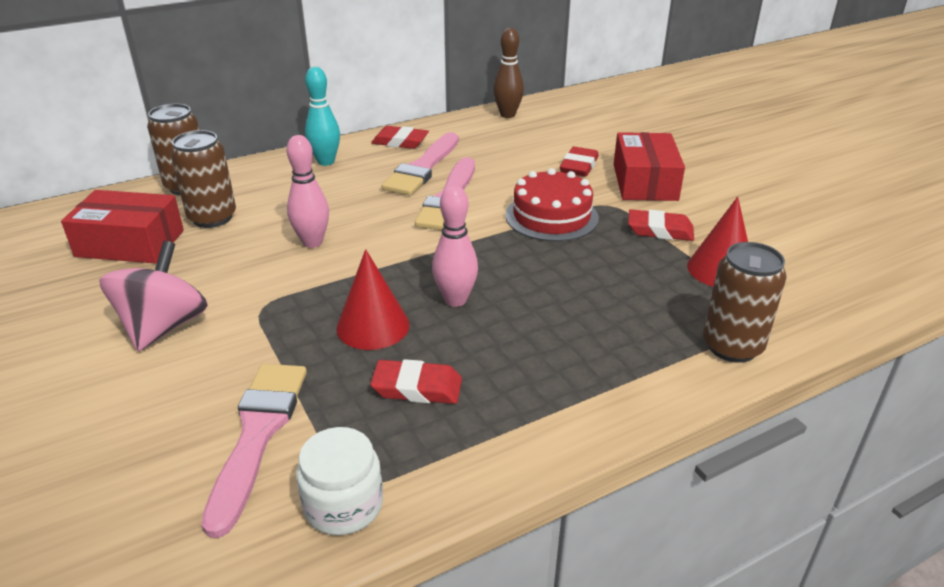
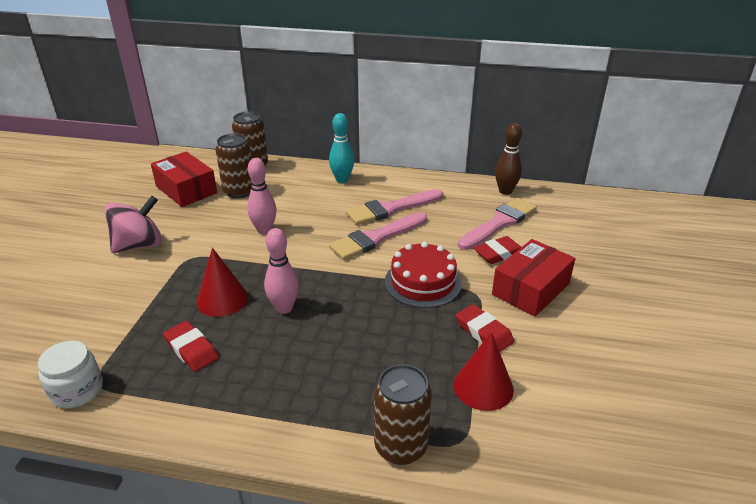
camera: 40 degrees right, 0 degrees up
(258, 434) = (97, 328): pink brush -> pink brush (499, 223)
(400, 142) = (404, 184): red eraser -> none

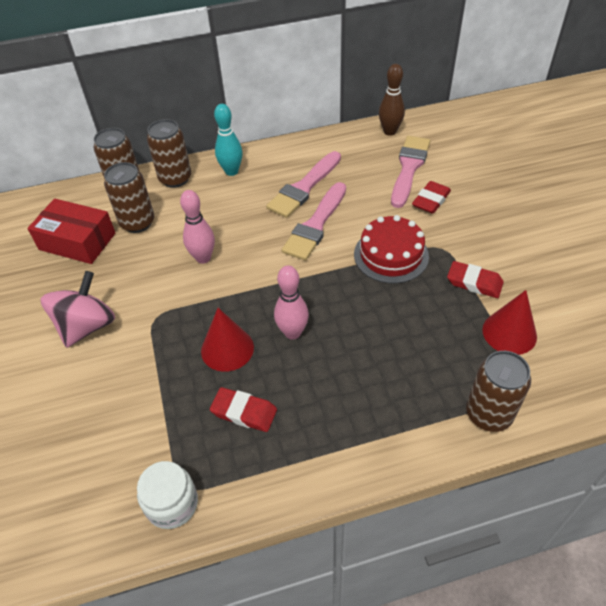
camera: 25 degrees left, 15 degrees up
(294, 172) = (175, 178): none -> brown can
(530, 289) = (480, 225): red box -> none

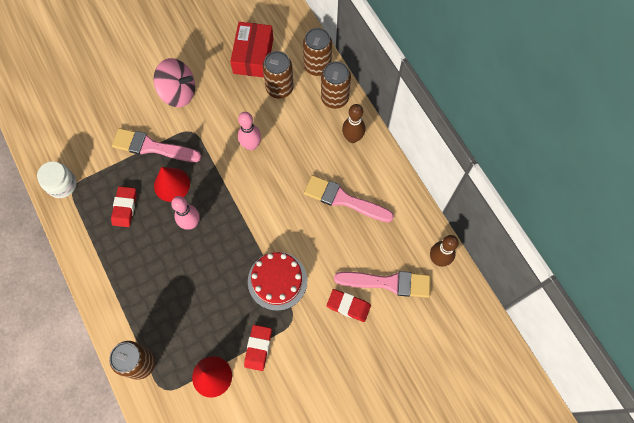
camera: 75 degrees right, 20 degrees up
(231, 171) = (352, 138): turquoise bowling pin -> brown bowling pin
(315, 225) = (300, 217): pink brush -> pink brush (152, 147)

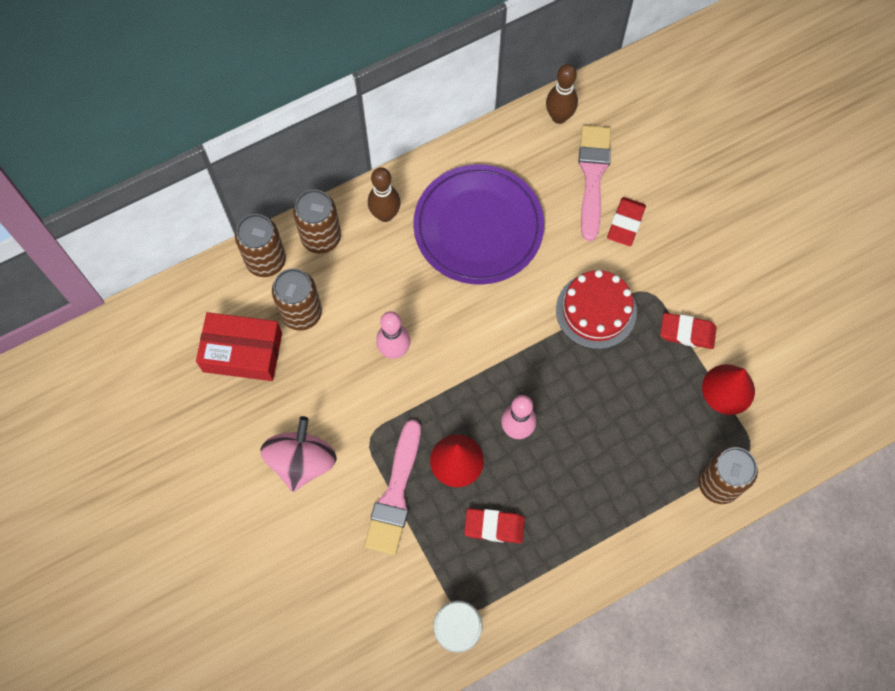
camera: 90 degrees left, 0 degrees up
(344, 199) = (478, 227): pink brush -> purple plate

